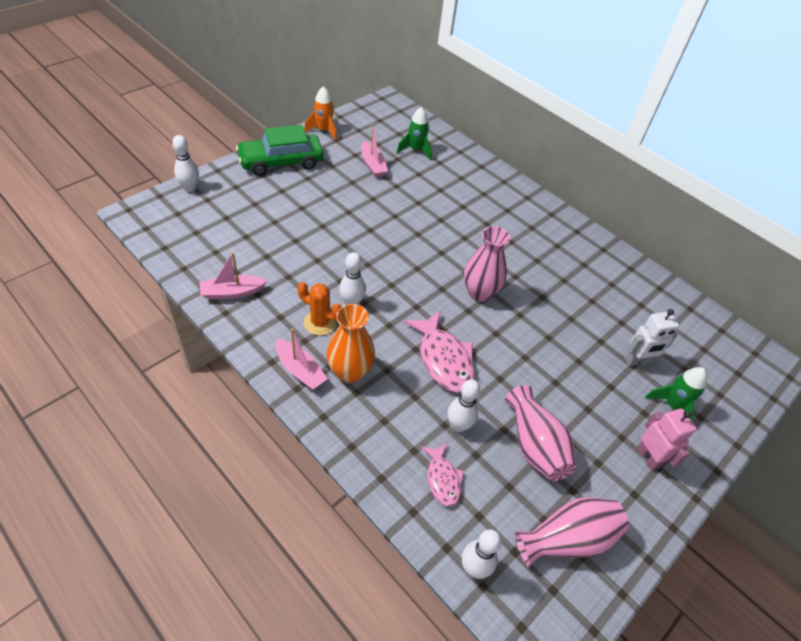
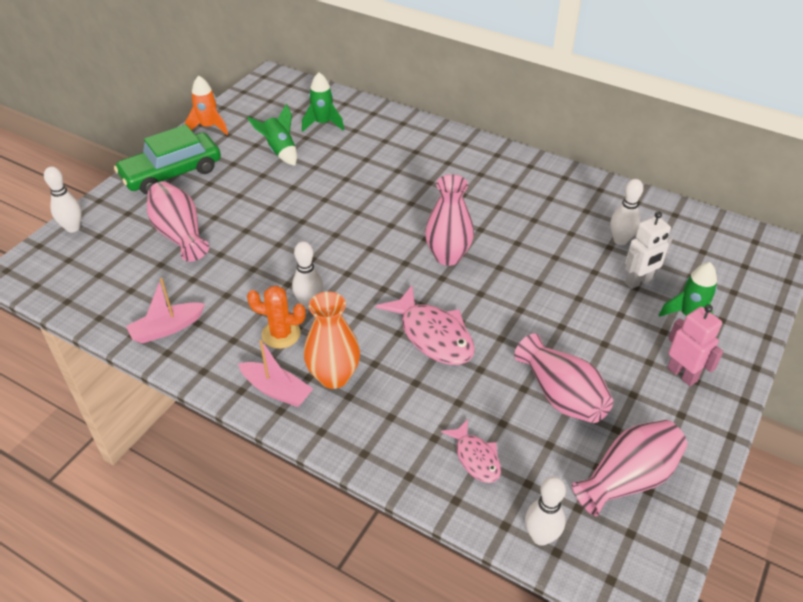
camera: 10 degrees left, 5 degrees down
(270, 215) = (180, 234): none -> pink vase
(373, 165) = (280, 151): pink boat -> green rocket
(458, 425) = (473, 398): white bowling pin -> white bowling pin (620, 240)

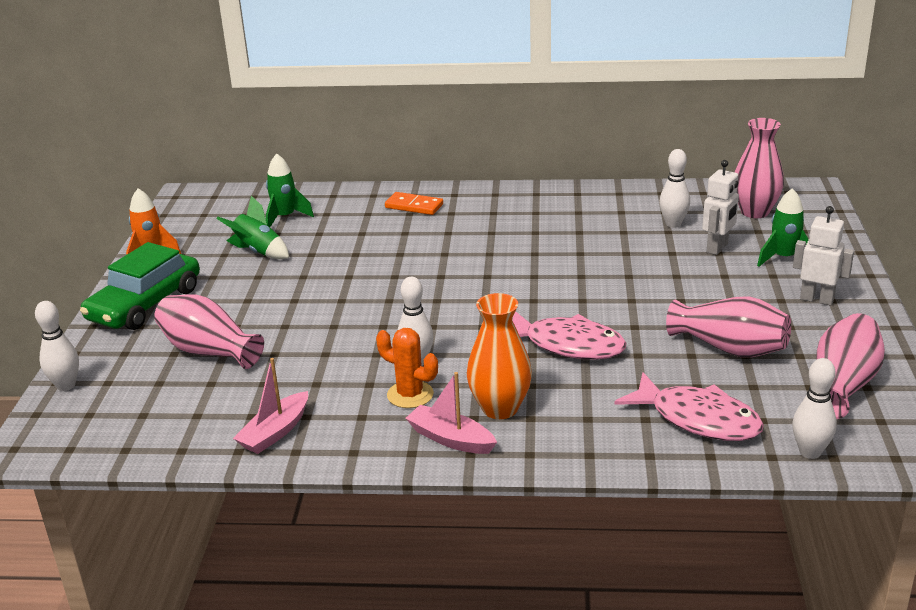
camera: 25 degrees left, 15 degrees down
(277, 390) = (450, 439): pink boat -> pink boat turned 150 degrees counterclockwise
(281, 334) = (410, 395): orange cactus -> orange cactus turned 45 degrees clockwise
(424, 145) = (414, 206): none -> orange domino
(448, 256) = (523, 282): pink vase -> pink vase (755, 212)
(475, 457) = (698, 419): pink fish -> pink fish, size x1.71
(682, 374) = (817, 299): pink robot -> white robot

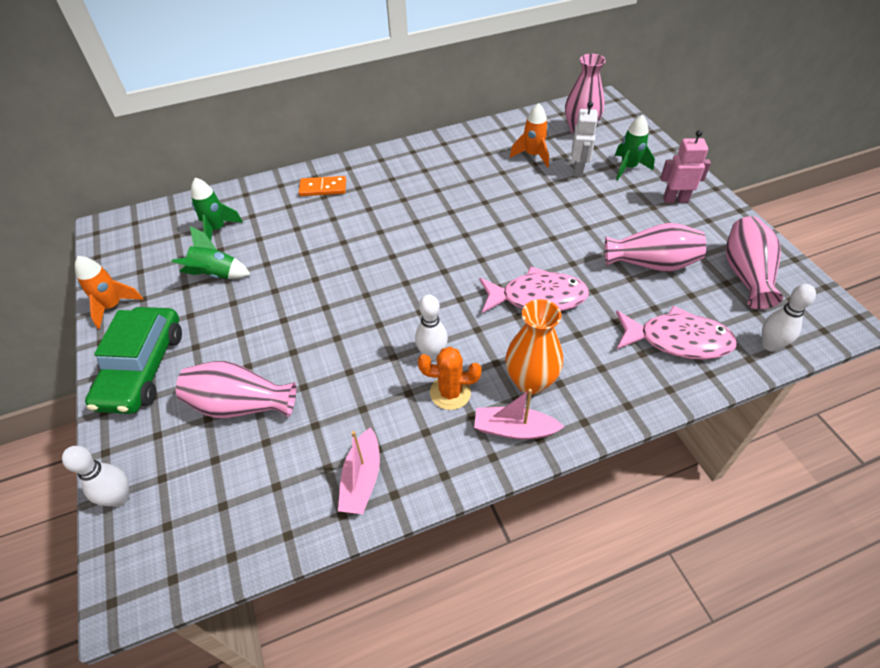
camera: 25 degrees left, 20 degrees up
(673, 224) = (532, 155): white bowling pin -> orange rocket
(817, 299) = (675, 200): white robot -> pink robot

